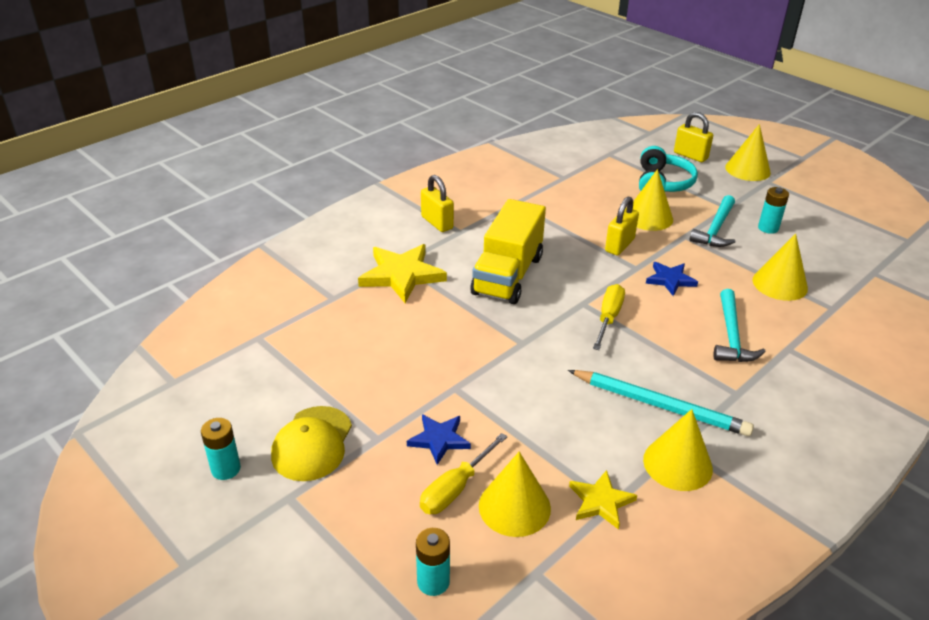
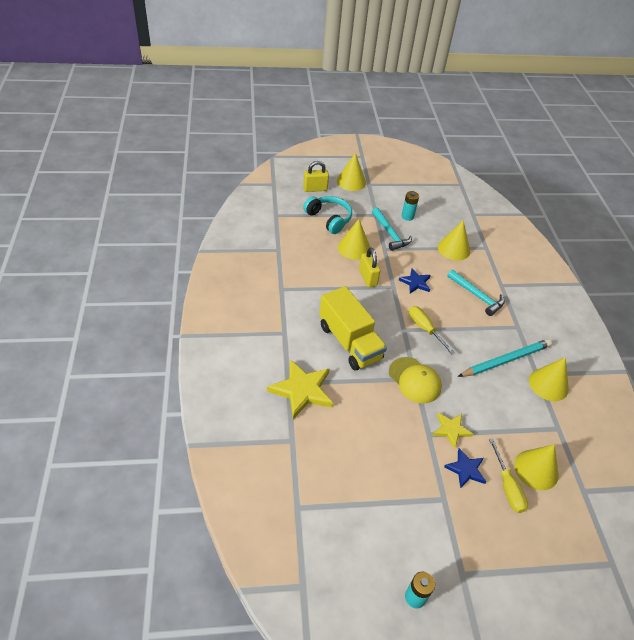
camera: 55 degrees left, 10 degrees up
(312, 443) = (425, 535): yellow cap -> yellow cap (414, 380)
(433, 582) = (566, 539): turquoise battery -> none
(437, 223) = (263, 337): yellow padlock -> none
(601, 502) = (554, 432): yellow star -> yellow star (451, 430)

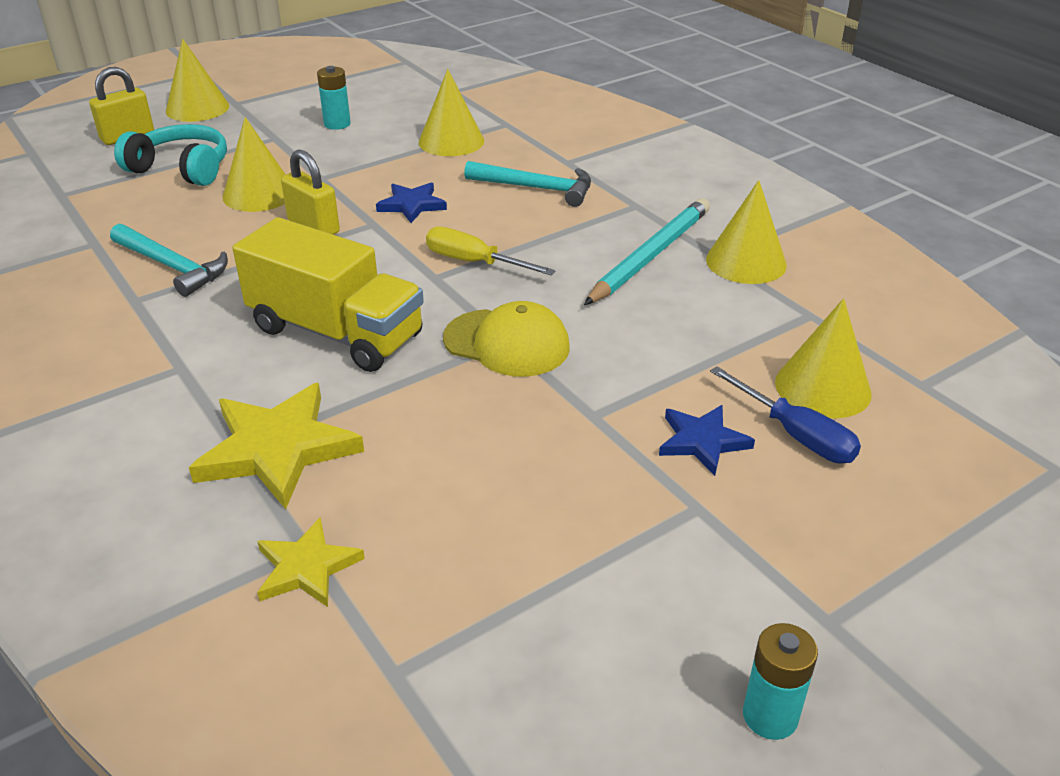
camera: 25 degrees left, 10 degrees down
(390, 234) = (318, 155): turquoise hammer -> turquoise hammer (172, 267)
(451, 430) = (630, 391): yellow star -> yellow star (307, 567)
(507, 486) = (795, 435): yellow screwdriver -> blue screwdriver

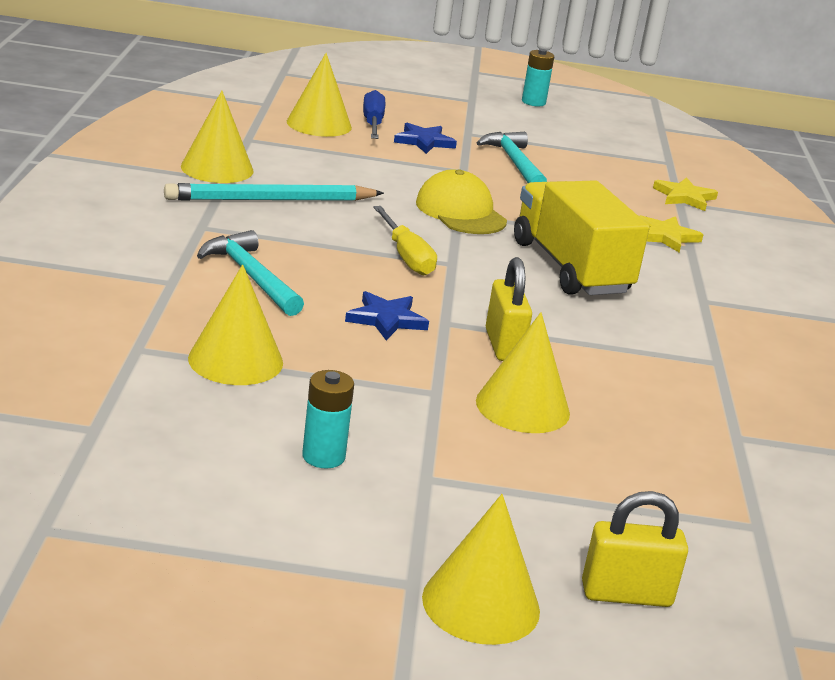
camera: 145 degrees left, 10 degrees down
(172, 267) = (668, 374): turquoise hammer -> turquoise hammer (514, 163)
(181, 169) = (585, 489): turquoise headphones -> none
(277, 449) = (665, 236): yellow star -> yellow star, size x0.58

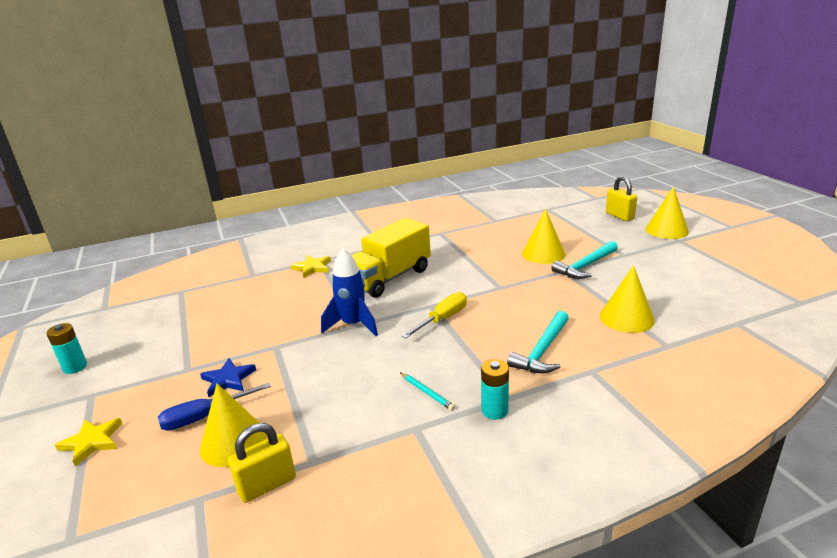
camera: 110 degrees left, 0 degrees up
(217, 168) = (399, 443): yellow cone -> none
(271, 200) = (426, 392): turquoise pencil -> turquoise pencil, size x0.44
(323, 456) = (651, 274): turquoise battery -> turquoise battery (495, 410)
(386, 319) = (522, 300): blue star -> none
(460, 212) = (353, 325): yellow cap -> blue rocket
(503, 346) = (499, 270): yellow padlock -> yellow padlock (267, 485)
(514, 163) = (239, 334): turquoise hammer -> turquoise hammer (585, 266)
(684, 197) = (242, 275): yellow star -> yellow star (92, 442)

